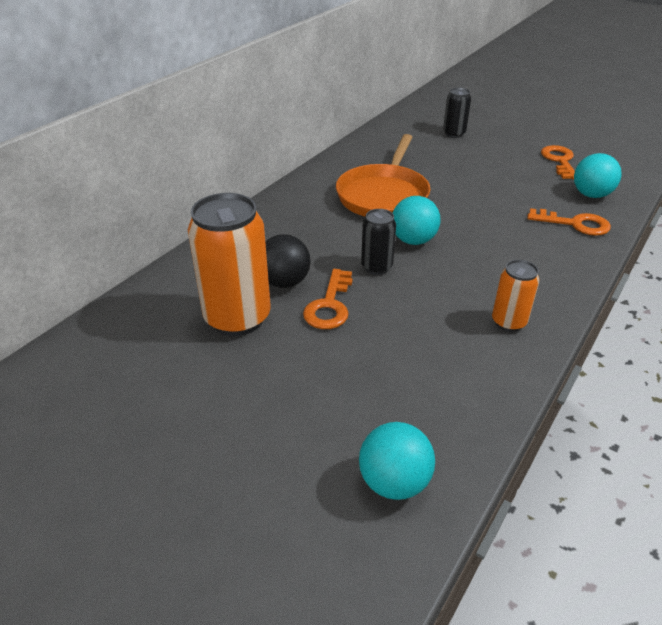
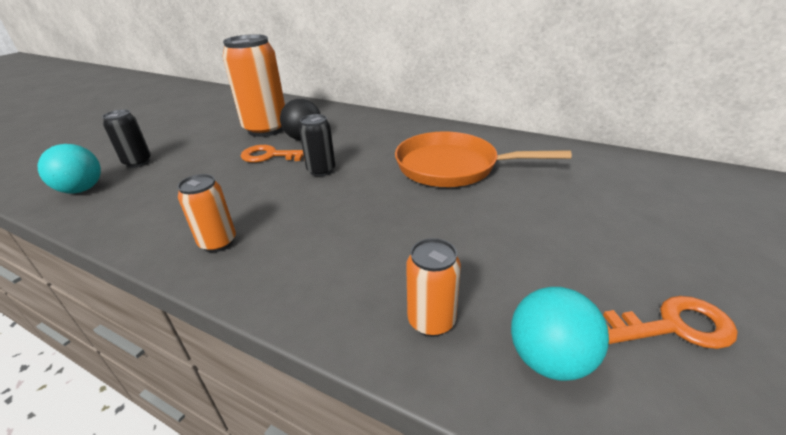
camera: 85 degrees right, 5 degrees down
(413, 240) = (366, 186): turquoise ball -> none
(454, 134) = (665, 207): black can -> black can (138, 162)
(575, 224) = (431, 321): orange key -> orange can

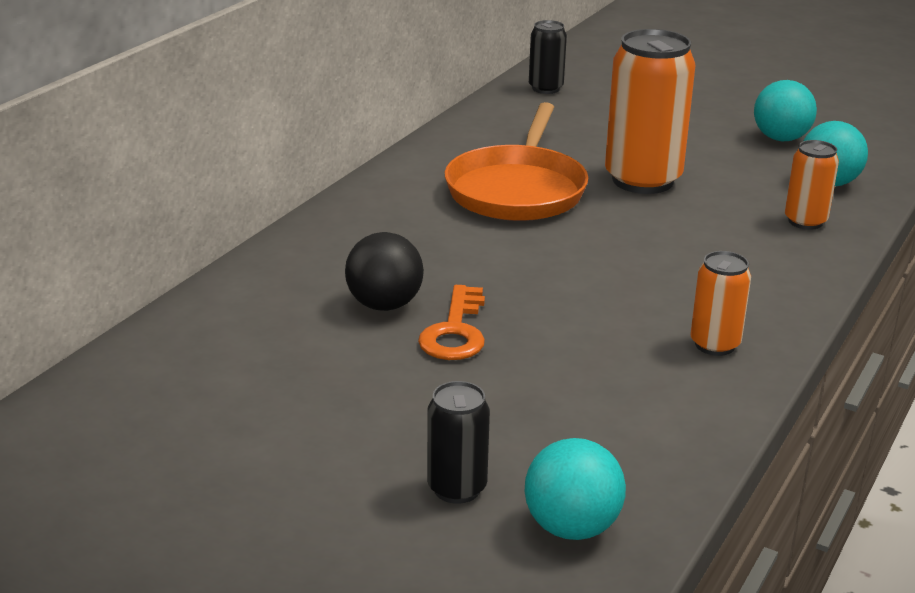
camera: 90 degrees left, 5 degrees down
(266, 129) = (322, 351): orange can -> orange can (642, 180)
(321, 170) = (518, 282): black can -> black can (545, 88)
(672, 326) = (780, 138): orange key -> turquoise ball

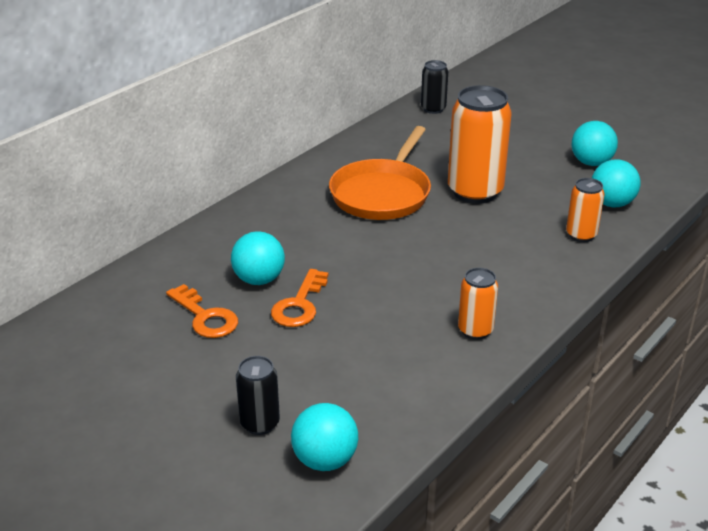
camera: 10 degrees right, 5 degrees up
(323, 357) = (205, 317): none -> orange key
(384, 305) = (259, 280): black ball -> turquoise ball

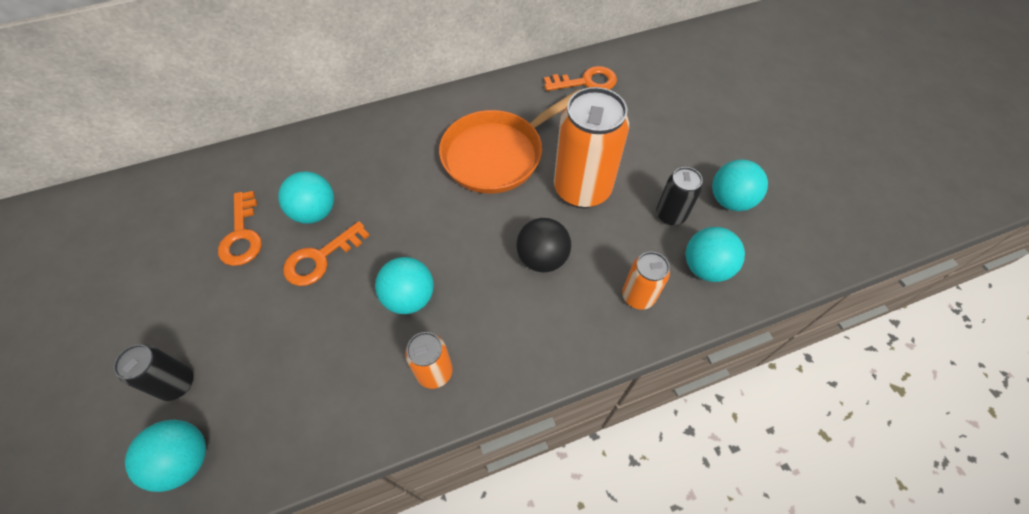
camera: 30 degrees right, 25 degrees up
(406, 299) = (409, 297): none -> turquoise ball
(408, 129) = (586, 82): none -> orange key
(433, 109) = (630, 65): black can -> black can (670, 215)
(487, 240) = (542, 258): none -> black ball

